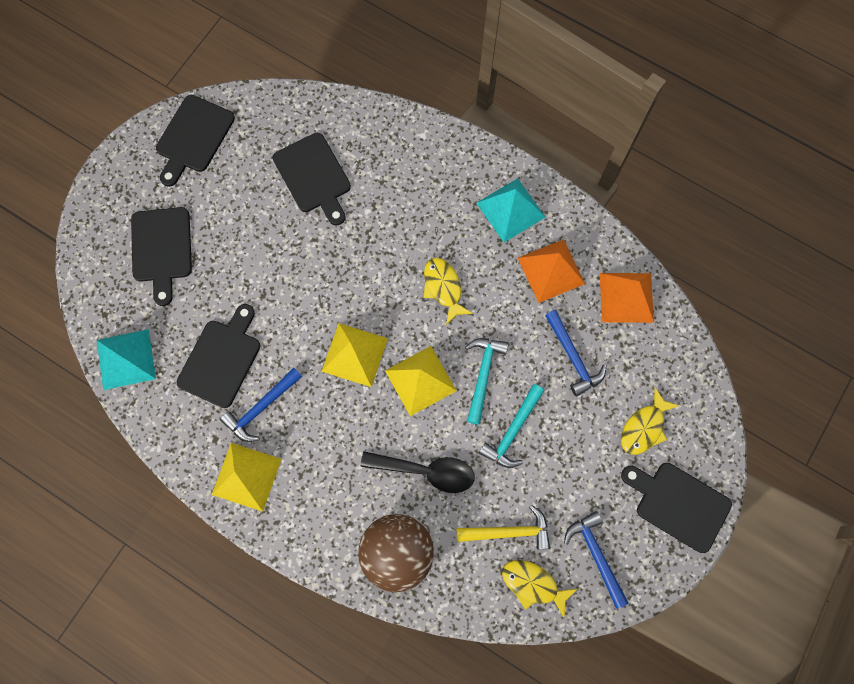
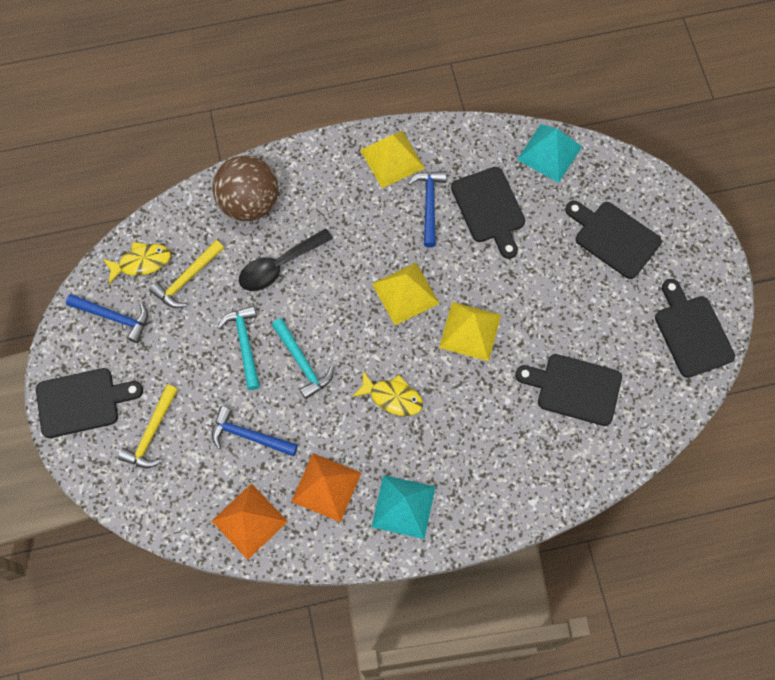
camera: 135 degrees right, 5 degrees down
(420, 380) = (342, 318): yellow pyramid -> yellow pyramid (470, 331)
(644, 427) = (152, 433): yellow fish -> yellow hammer

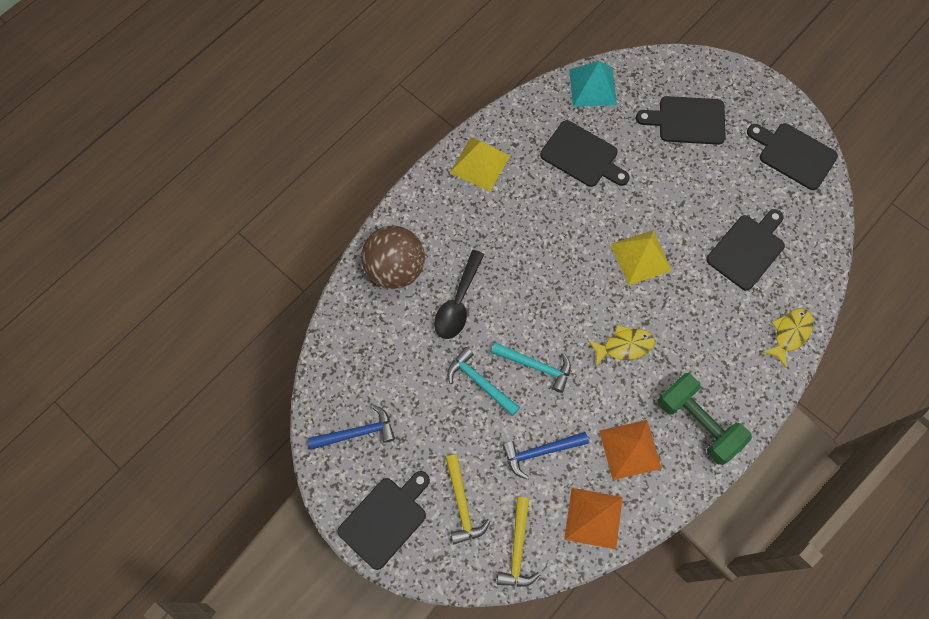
camera: 35 degrees left, 0 degrees up
(141, 262) = (345, 373): yellow fish -> yellow fish (789, 334)
(187, 279) = (393, 361): yellow hammer -> yellow hammer (518, 548)
(403, 506) = (697, 423): turquoise pyramid -> green dumbbell
(405, 293) = (571, 260): yellow pyramid -> none
(429, 205) = (535, 181): blue hammer -> none
(574, 388) = (747, 249): black cutting board -> black cutting board turned 150 degrees clockwise

